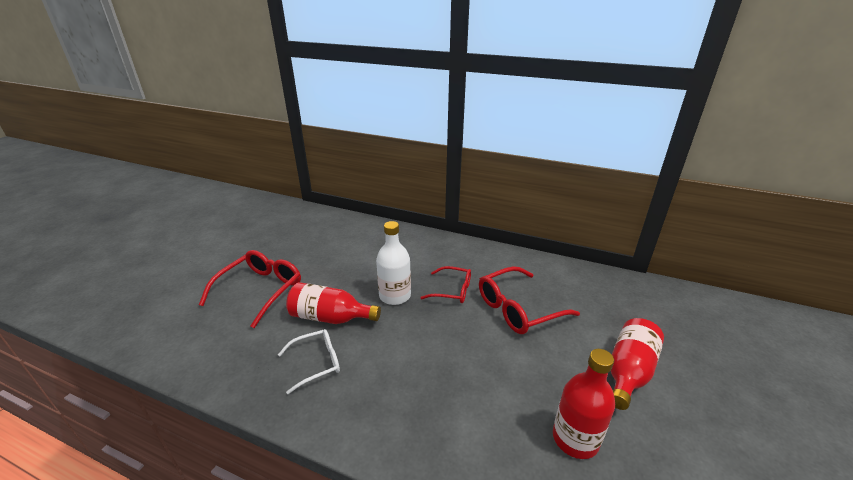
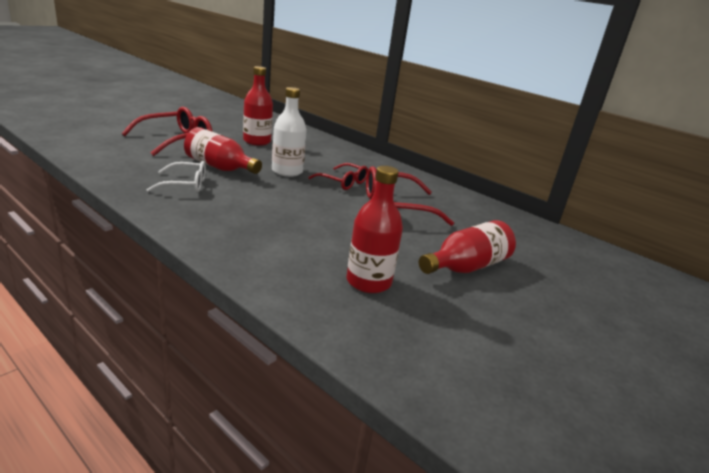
camera: 15 degrees right, 5 degrees down
(337, 259) = (257, 141): none -> red bottle

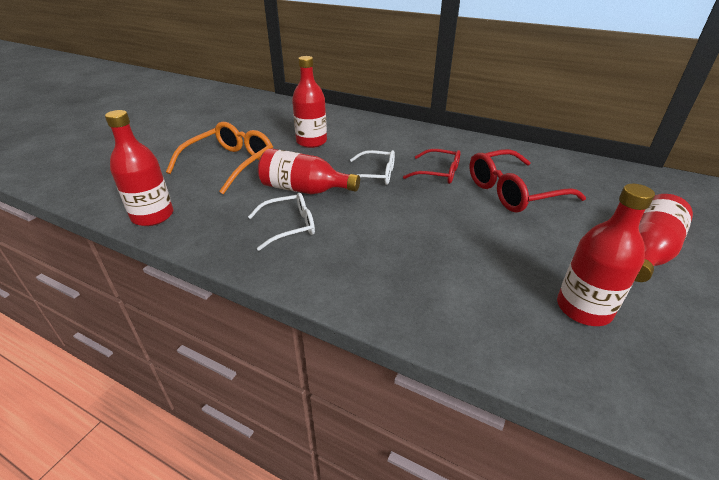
camera: 10 degrees left, 10 degrees up
(89, 156) = (152, 216): none -> red bottle
(176, 140) = (229, 164): red glasses -> orange glasses
(287, 171) = (374, 175): white bottle -> white glasses

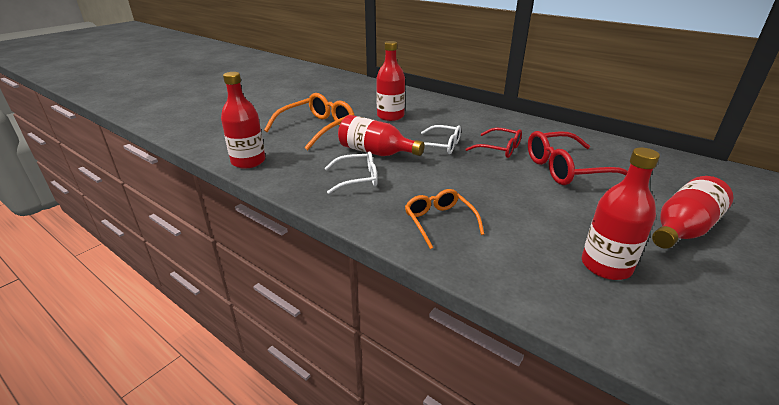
camera: 10 degrees right, 5 degrees down
(394, 274) = (439, 222): none -> orange glasses

